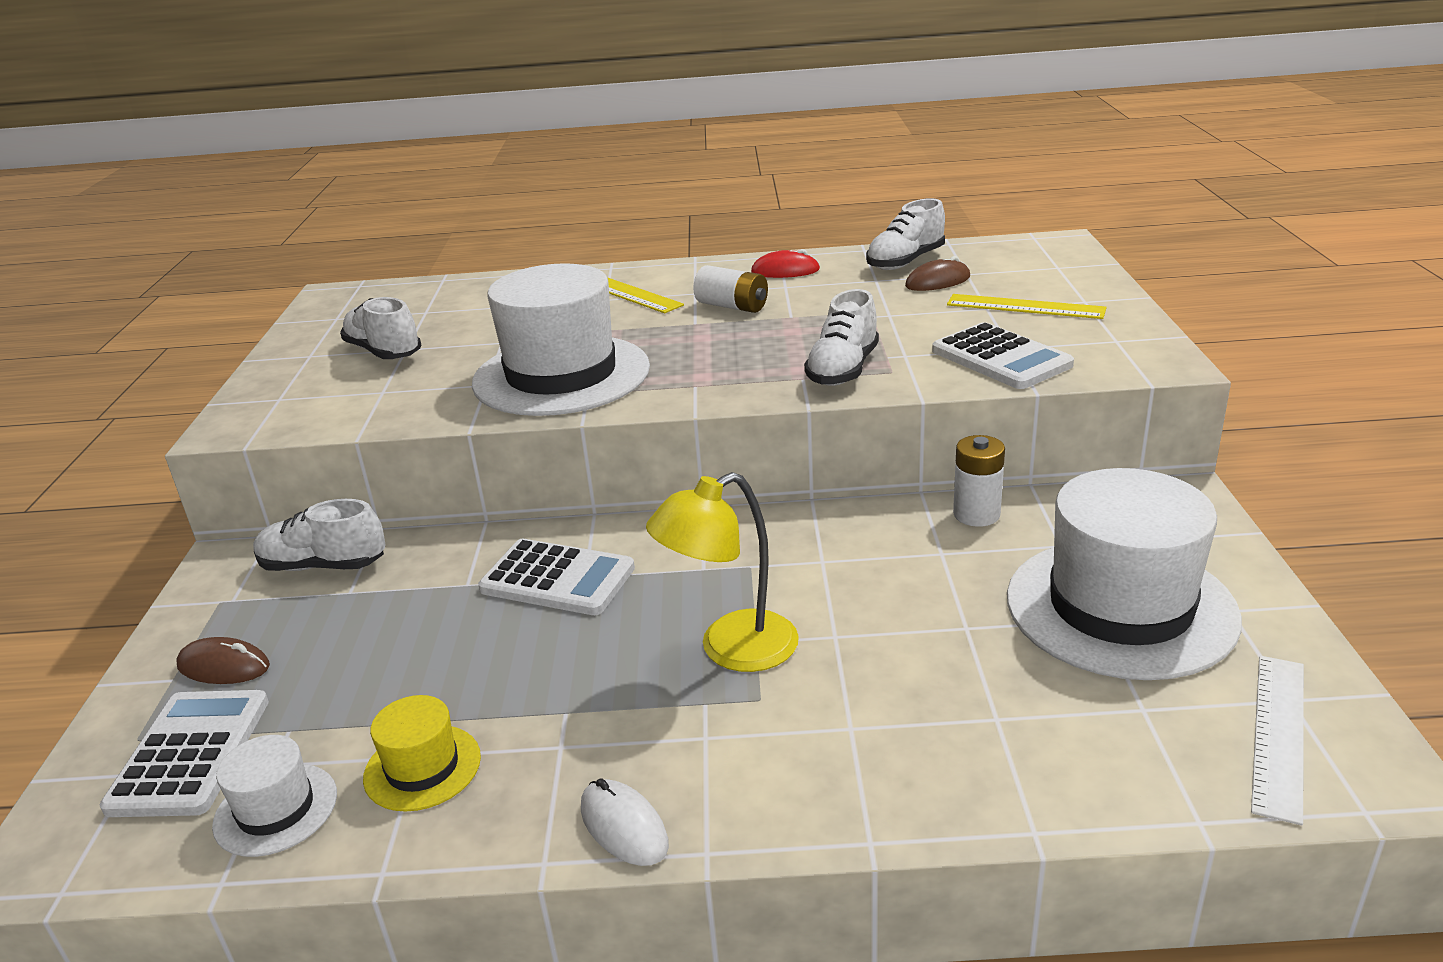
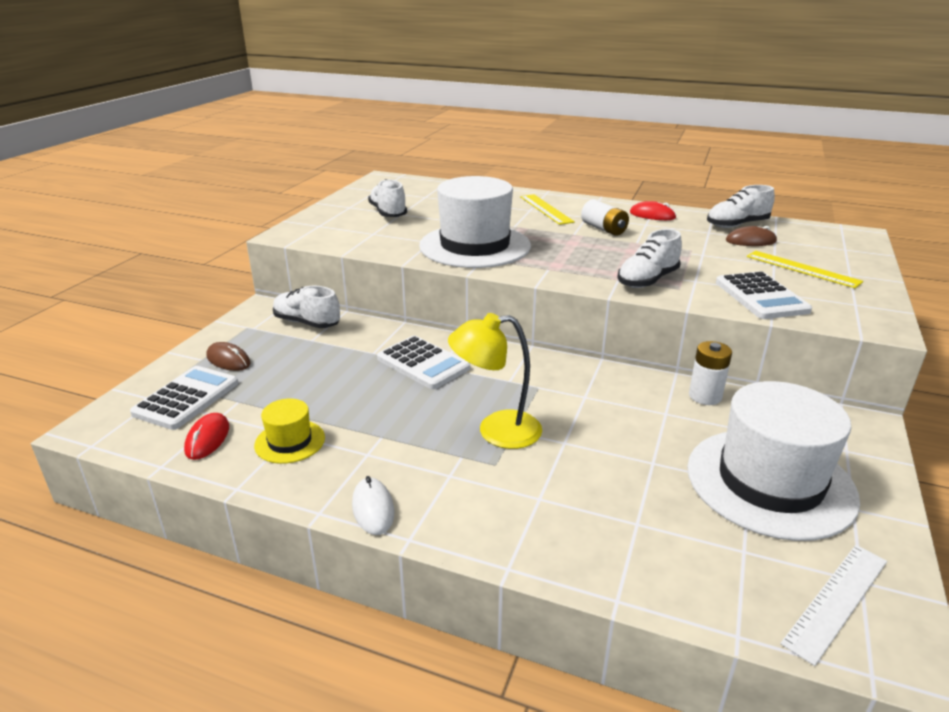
camera: 20 degrees right, 0 degrees up
(276, 809) = (207, 439): white hat -> red mouse

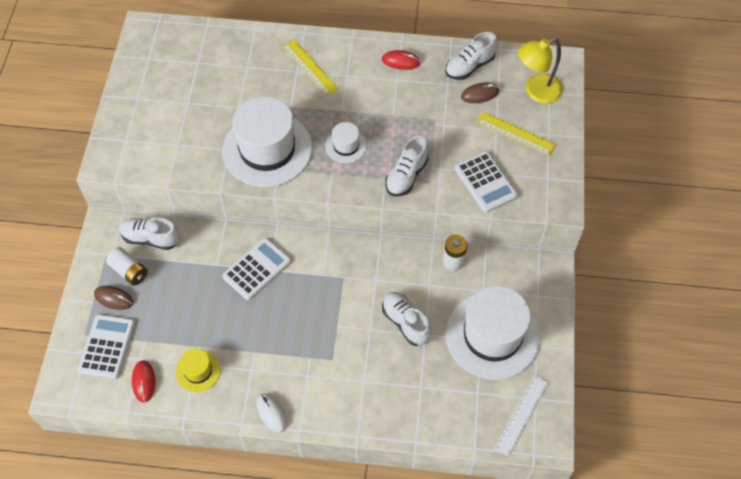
camera: 15 degrees left, 30 degrees up
(388, 213) = (176, 104): white shoe -> white shoe (405, 322)
(423, 363) = (257, 269): white calculator -> white calculator turned 75 degrees counterclockwise
(496, 431) = (325, 329): yellow lamp -> yellow lamp (536, 91)
(572, 254) = (346, 146): none -> white hat
(603, 229) = (364, 96): white battery -> white battery (129, 271)

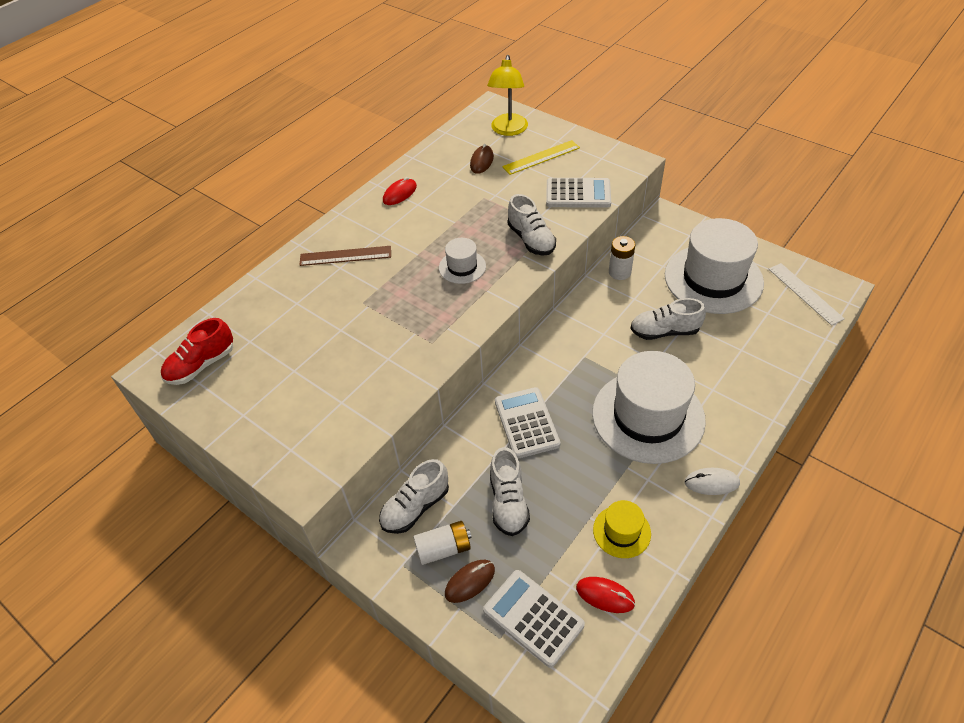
camera: 55 degrees left, 10 degrees down
(162, 50) = (201, 365): none -> red shoe
(267, 149) = (415, 327): white hat -> white hat (648, 416)
(310, 67) = (345, 256): yellow ruler -> brown ruler
(469, 66) = (446, 156): white shoe -> white shoe (508, 502)

